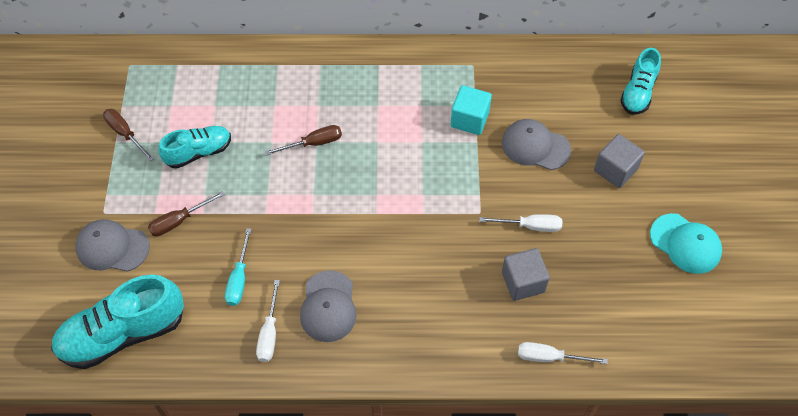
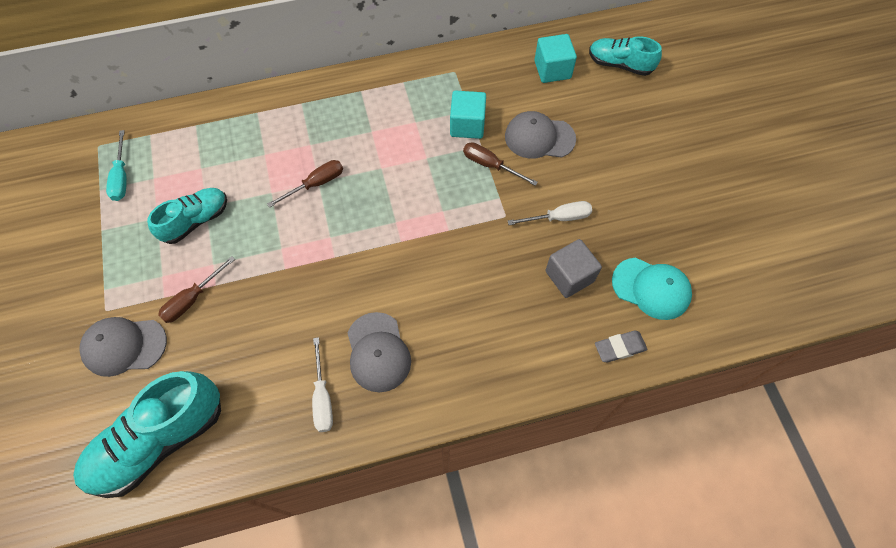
camera: 15 degrees left, 5 degrees up
(125, 134) = (110, 219): brown screwdriver -> brown screwdriver (490, 165)
(239, 279) = (274, 346): turquoise screwdriver -> turquoise screwdriver (121, 177)
(549, 357) = (619, 347): white screwdriver -> grey eraser
(569, 83) = (552, 70): none -> turquoise cube
(615, 170) = (623, 143): grey cube -> none
(638, 92) = (620, 64): turquoise shoe -> turquoise shoe turned 105 degrees clockwise
(685, 243) = (712, 200): turquoise cap -> turquoise cap (651, 288)

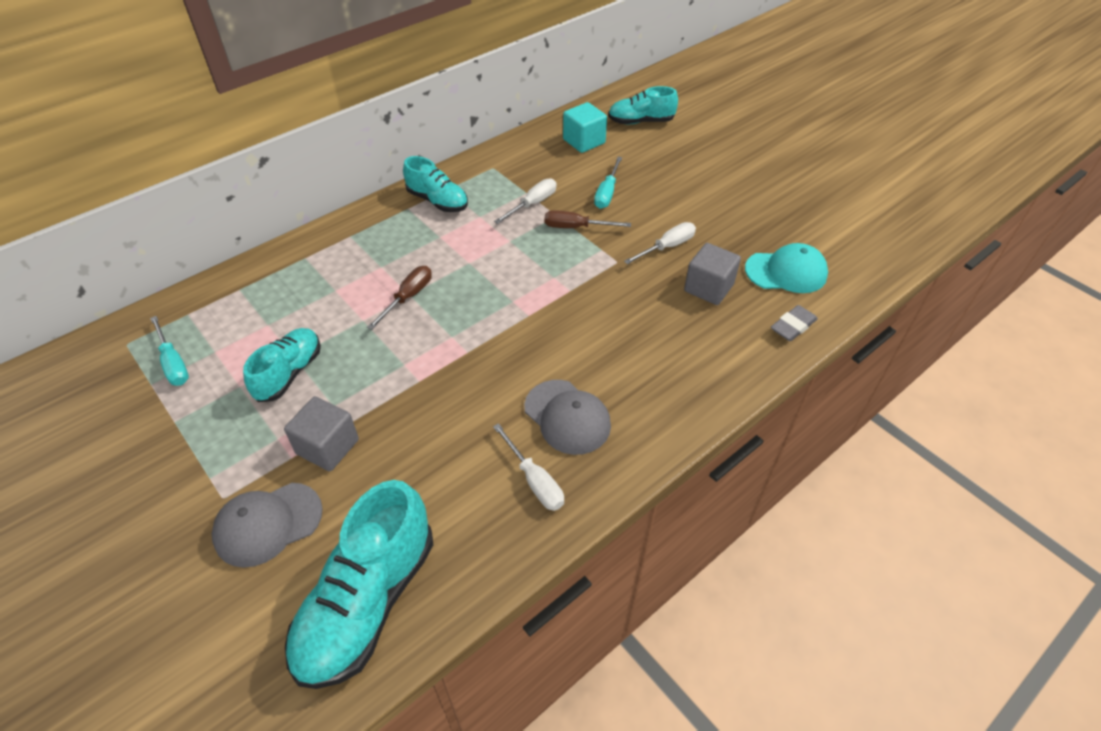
camera: 25 degrees left, 15 degrees down
(192, 299) = (328, 447): brown screwdriver -> grey cube
(389, 92) = (437, 201): none -> turquoise shoe
(467, 125) = (533, 204): turquoise cube -> white screwdriver
(539, 137) = (607, 193): grey cap -> turquoise screwdriver

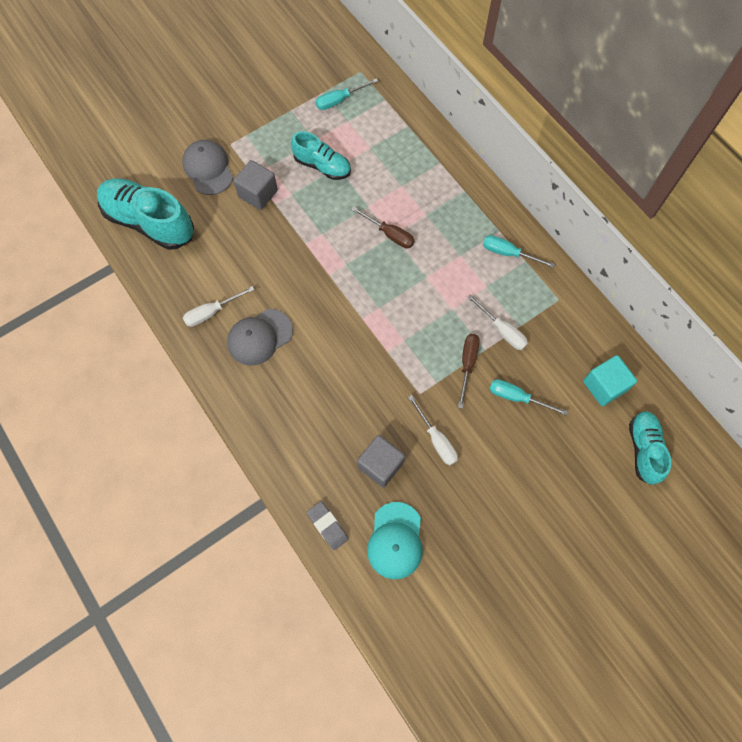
camera: 95 degrees right, 20 degrees up
(437, 201) = (508, 253): turquoise shoe -> turquoise screwdriver

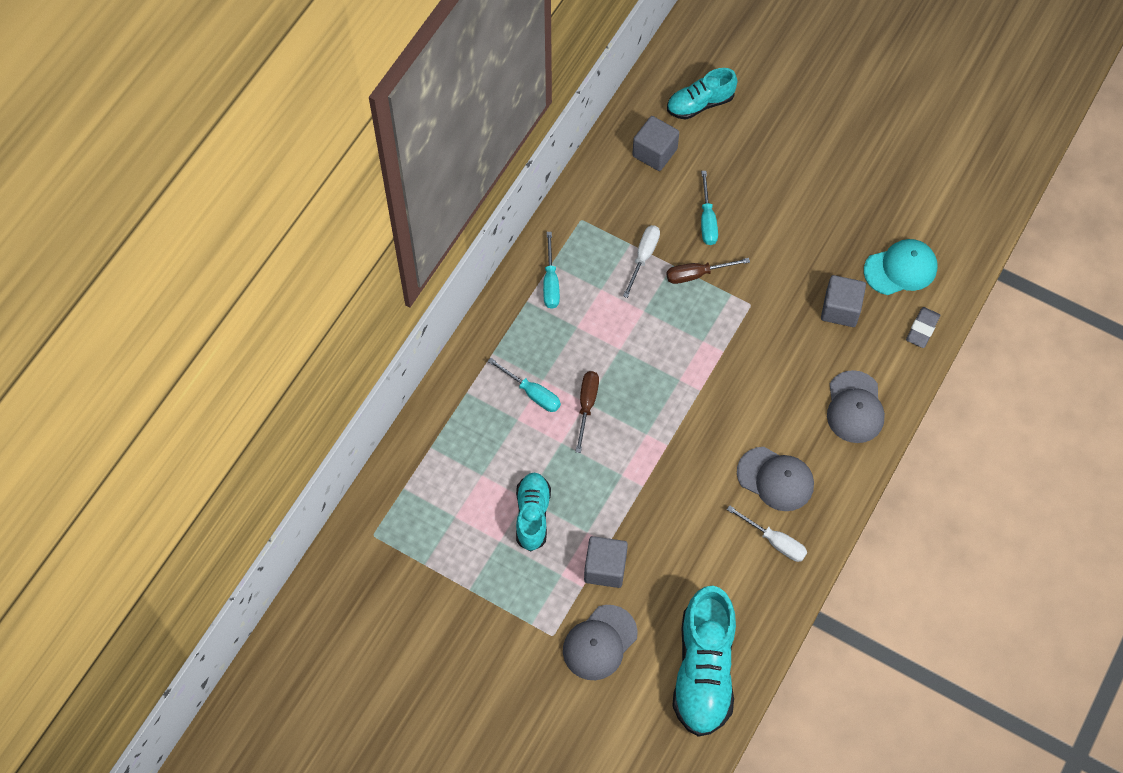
camera: 115 degrees left, 5 degrees down
(286, 428) = (854, 407): none -> grey cap
(339, 100) = (428, 539): turquoise screwdriver -> turquoise screwdriver (532, 393)
(436, 439) = (788, 272): white screwdriver -> none
(604, 386) = (654, 152): turquoise cube -> grey cube

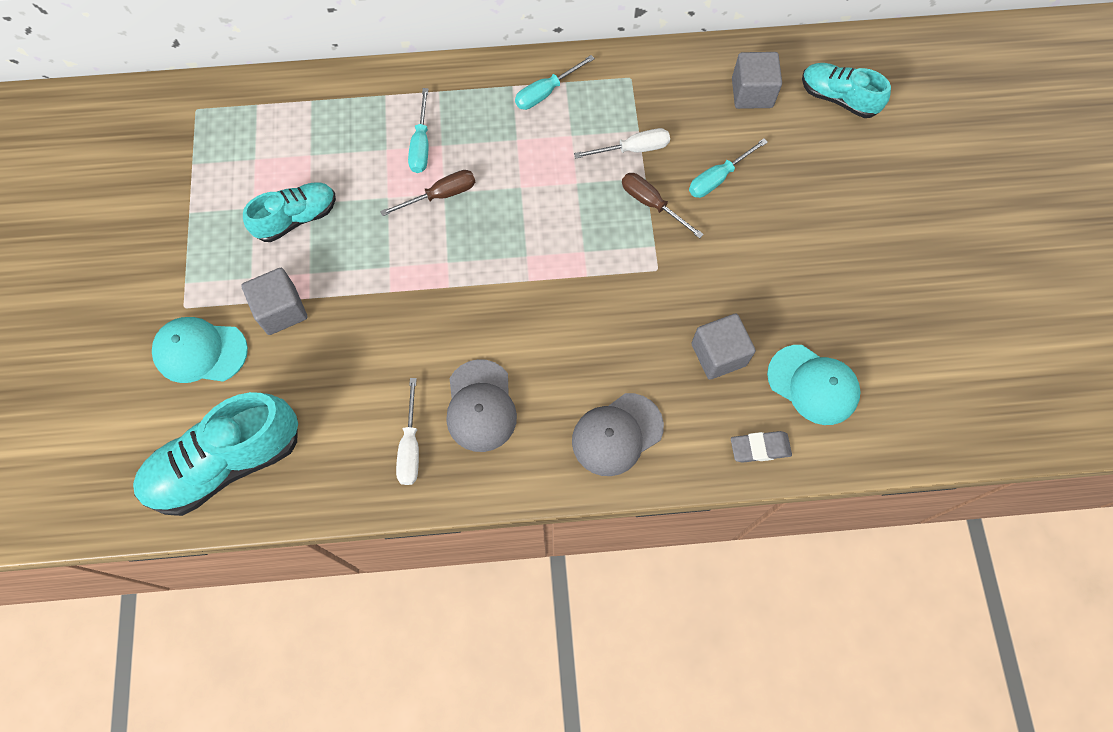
camera: 55 degrees right, 5 degrees up
(599, 642) = (200, 351): grey cap -> turquoise cap

